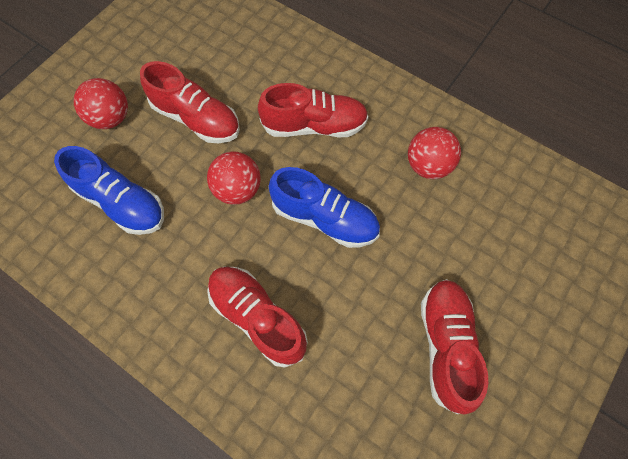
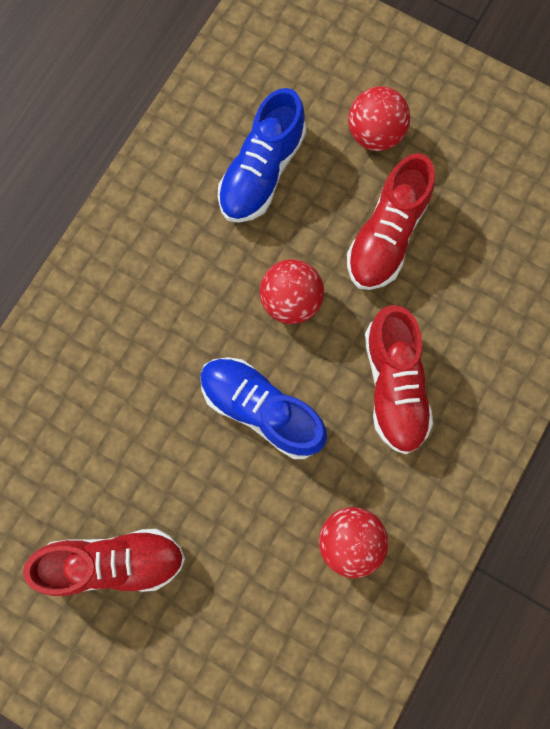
camera: 85 degrees right, 10 degrees up
(257, 317) = (135, 344): red shoe -> none
(324, 218) = (261, 409): blue shoe -> blue shoe turned 105 degrees clockwise

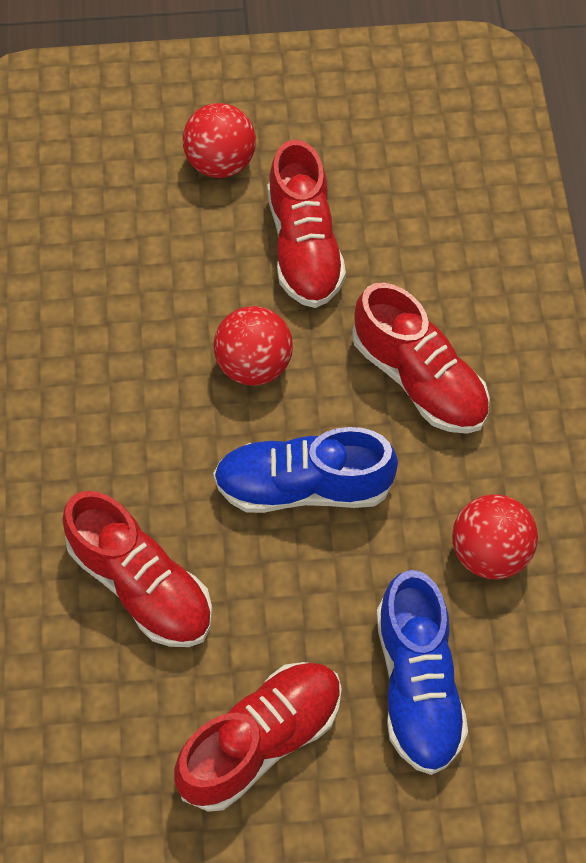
camera: 35 degrees left, 15 degrees down
(113, 405) = (141, 584): none -> red shoe
(262, 172) = (131, 263): blue shoe -> blue shoe (417, 683)

